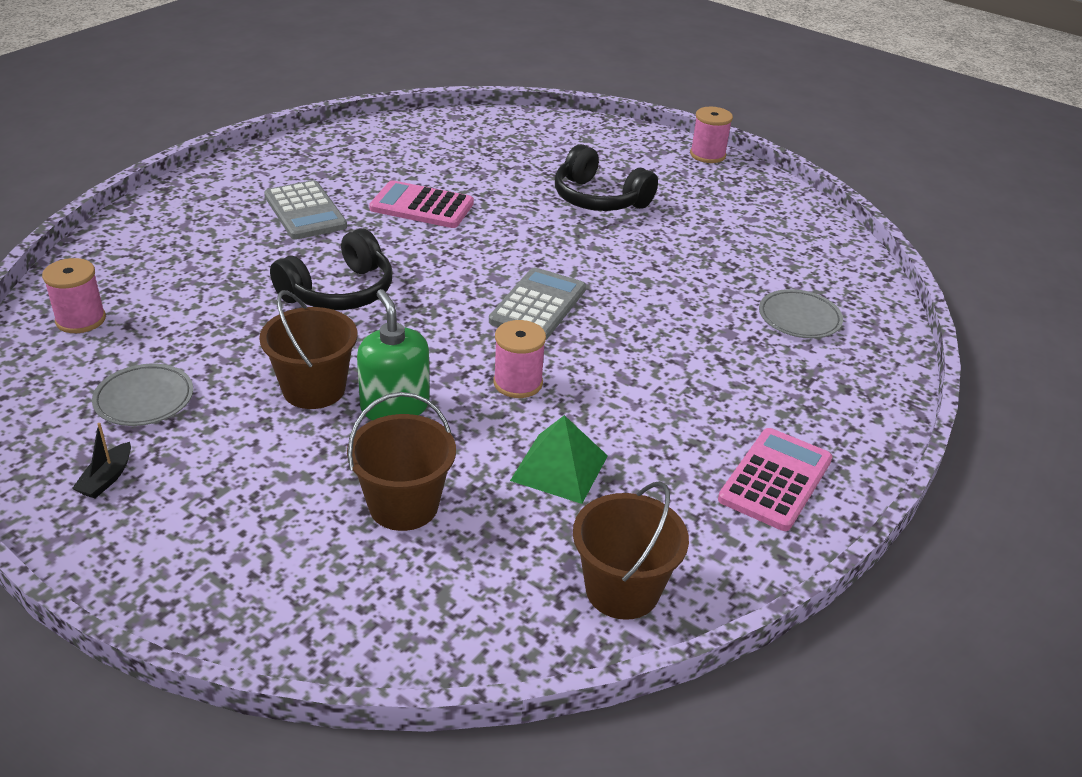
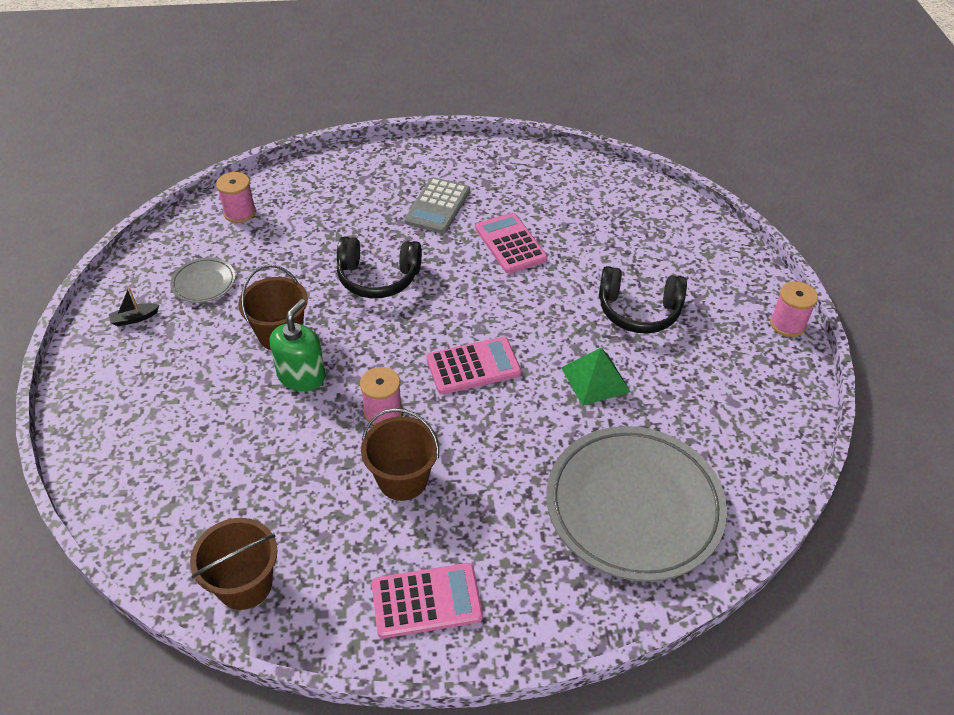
camera: 50 degrees right, 10 degrees up
(403, 505) = (223, 440): brown bucket -> brown bucket (403, 479)
(538, 305) = (473, 366): grey calculator -> pink calculator
(559, 467) = (324, 484): green pyramid -> green pyramid (595, 379)
(599, 199) = (638, 310): black headphones -> black headphones turned 75 degrees counterclockwise
(799, 318) = (634, 506): grey plate -> grey plate, size x2.29

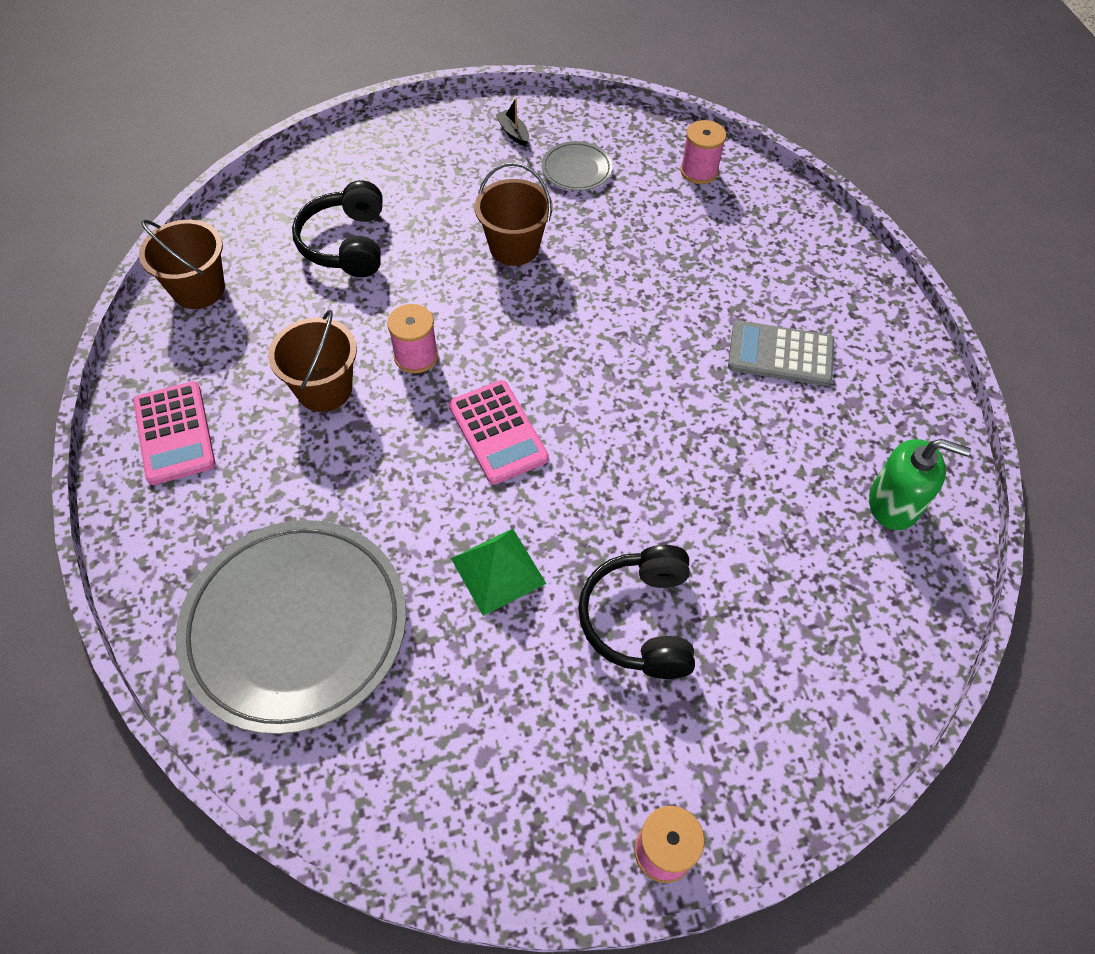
camera: 80 degrees right, 10 degrees up
(301, 376) = (457, 277): green soap dispenser -> green soap dispenser (894, 503)
(378, 277) = (626, 315): black headphones -> black headphones (346, 243)
(510, 244) = (732, 446): pink calculator -> none

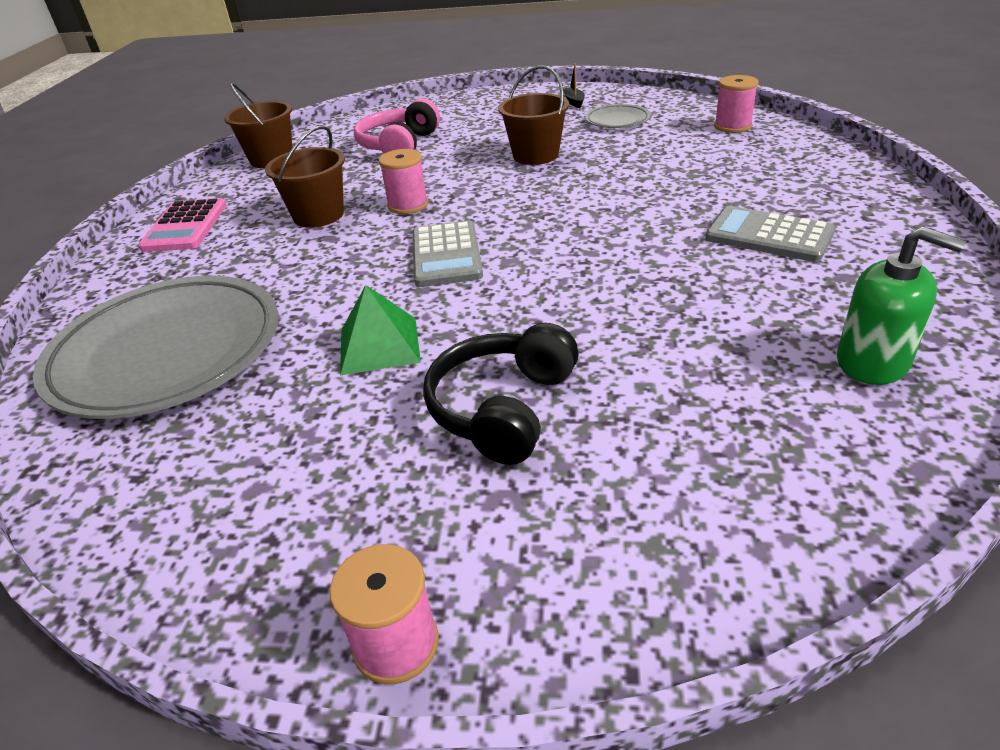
camera: 25 degrees right, 20 degrees down
(346, 243) = (399, 145): black headphones -> pink headphones
(498, 432) = (446, 255): pink calculator -> grey calculator

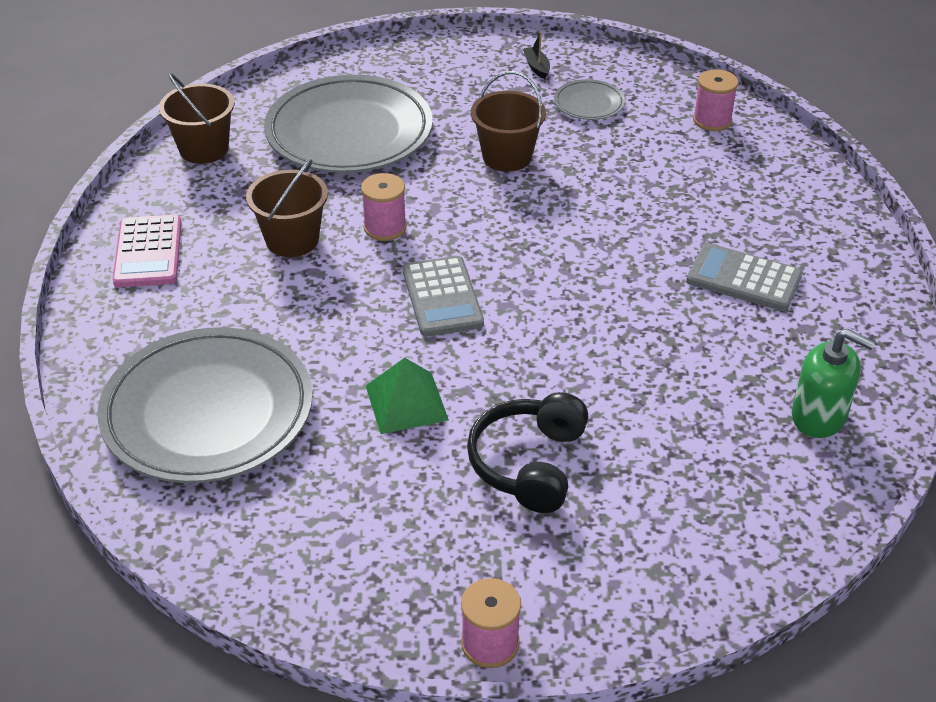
camera: 10 degrees left, 5 degrees up
(399, 145) = (349, 133): pink headphones -> grey plate

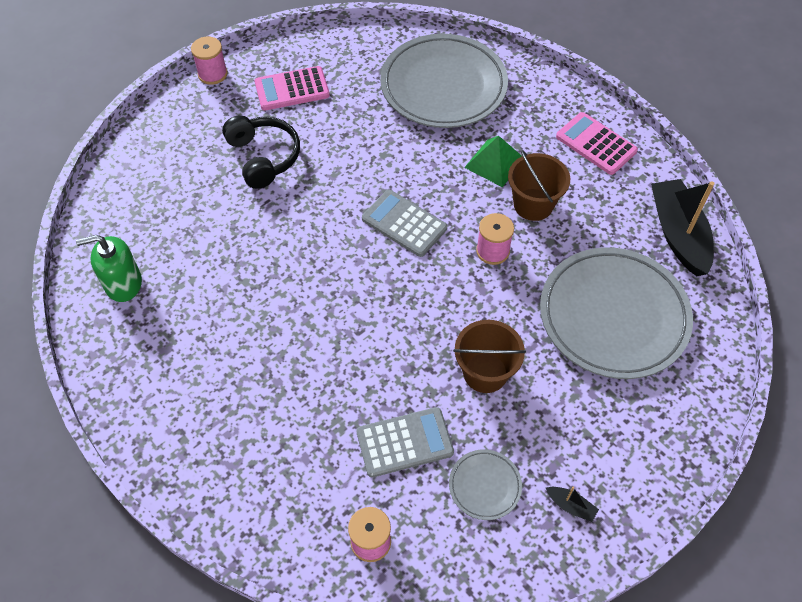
camera: 140 degrees right, 15 degrees up
(204, 149) = (678, 234): brown bucket -> black boat
(399, 537) = (292, 89): none -> pink calculator
(406, 402) = (355, 150): green pyramid -> green pyramid (494, 163)
(743, 278) = (231, 366): grey calculator -> grey calculator (404, 442)

